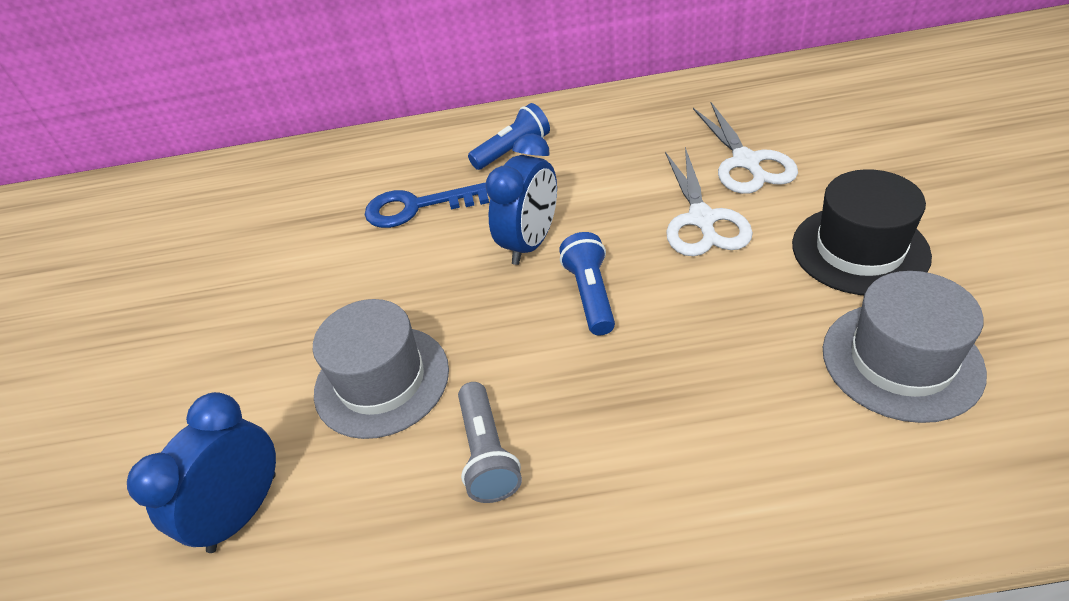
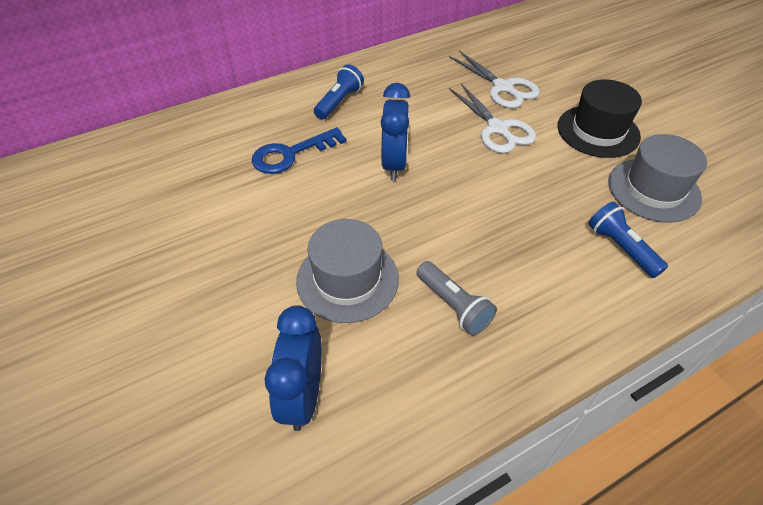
camera: 30 degrees left, 5 degrees up
(590, 294) = (456, 190): blue flashlight -> blue flashlight (621, 248)

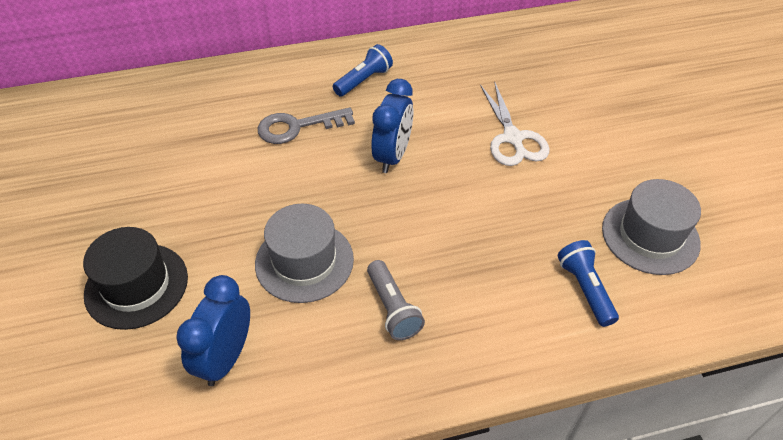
camera: 15 degrees right, 0 degrees up
(291, 154) = (297, 127): blue key -> grey key
(503, 88) = (538, 94): white scissors -> none
(598, 131) = (620, 160): black hat -> black hat (136, 285)

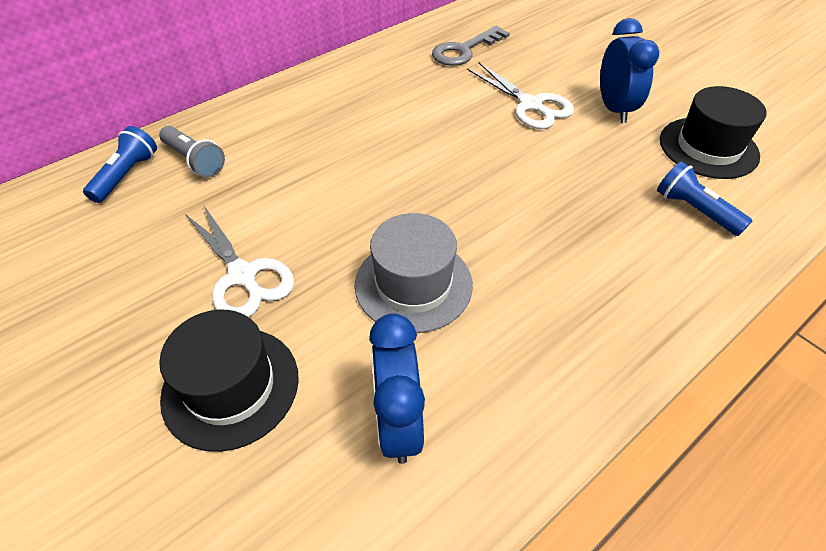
camera: 25 degrees left, 0 degrees up
(190, 207) = (242, 275): none -> white scissors
(297, 127) = (311, 157): grey key -> grey key (464, 50)
(364, 80) = (351, 95): blue flashlight -> blue flashlight (127, 175)
(392, 156) = (430, 154): blue clock -> blue clock (614, 109)
(393, 308) = (539, 295): grey flashlight -> grey flashlight (195, 161)
(650, 236) = (708, 147): grey hat -> black hat

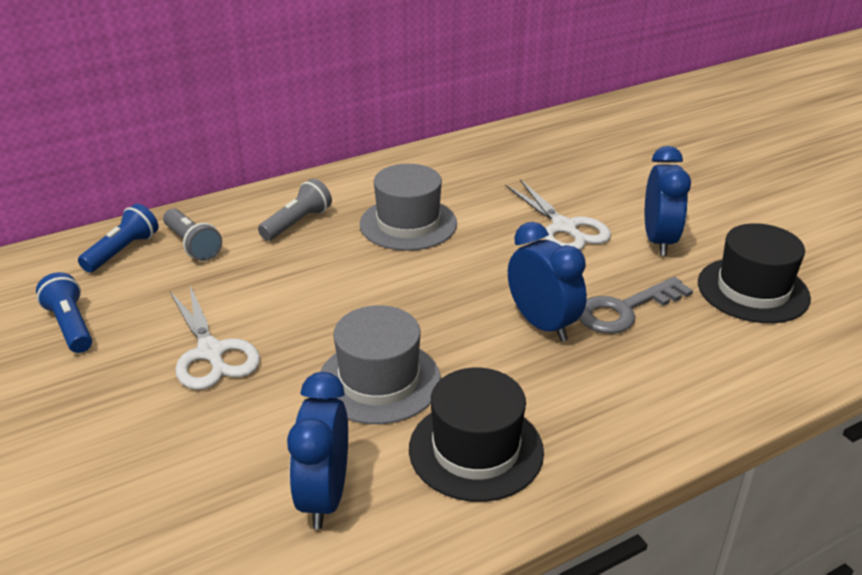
camera: 10 degrees right, 15 degrees down
(231, 386) = (173, 444): black hat -> black hat (476, 450)
(289, 126) = (297, 223): none -> grey flashlight
(392, 116) = (408, 224): none -> grey hat
(464, 50) = (509, 166): grey key -> grey key (624, 310)
(543, 204) = (542, 324): none -> blue clock
(694, 210) = (710, 349): blue flashlight -> blue flashlight (70, 326)

